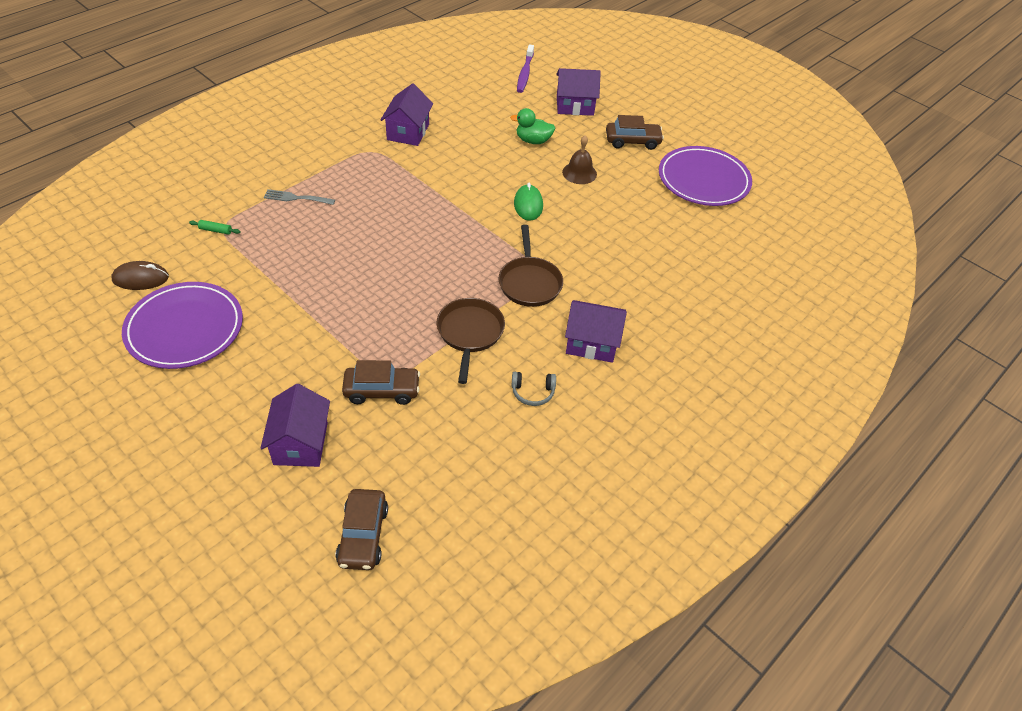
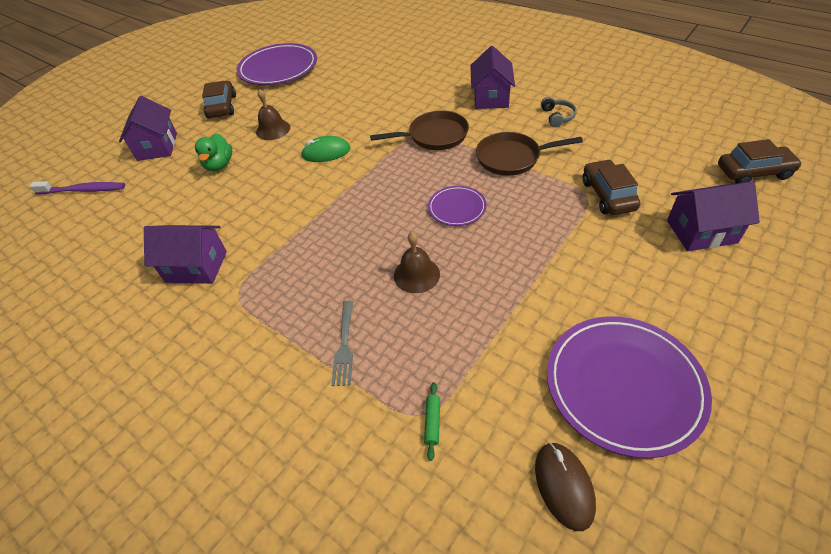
camera: 90 degrees left, 0 degrees up
(343, 241) = (416, 274): none -> brown bell
(411, 278) = (457, 208): none -> purple plate

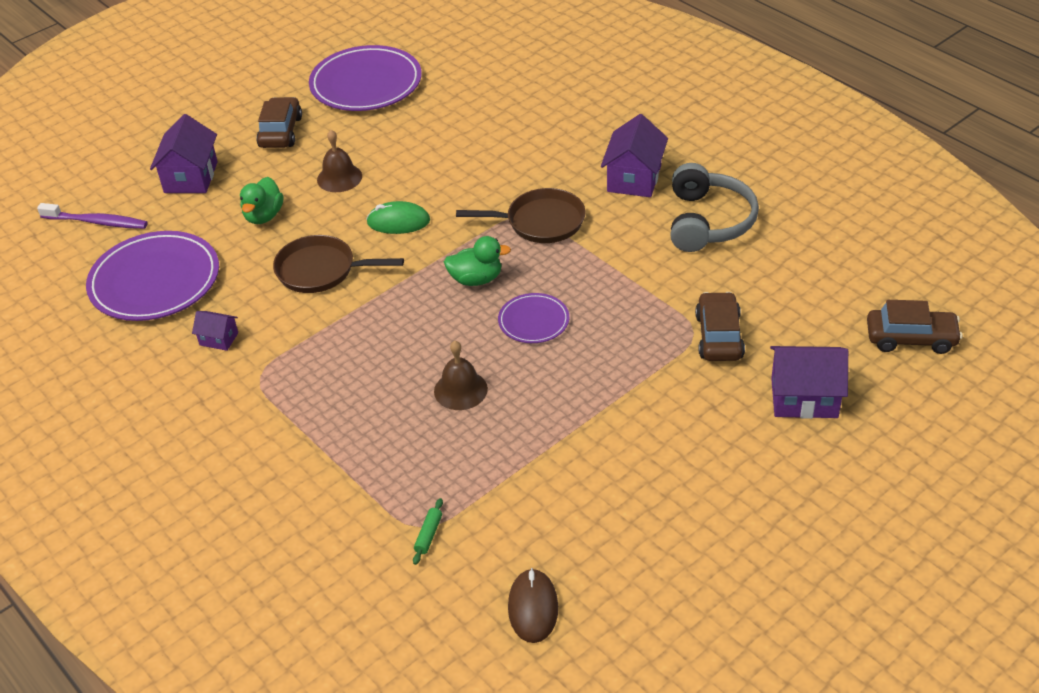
camera: 10 degrees right, 5 degrees down
(196, 267) = (219, 339): purple house -> purple house, size x0.53
(344, 345) = (361, 449): grey fork -> none
(400, 184) = (476, 279): none -> green duck
(512, 158) = (625, 269): brown pan -> brown pan (321, 270)
(557, 117) = (708, 221): grey headphones -> grey headphones, size x2.07
(623, 386) = (632, 536): purple plate -> purple plate (155, 281)

